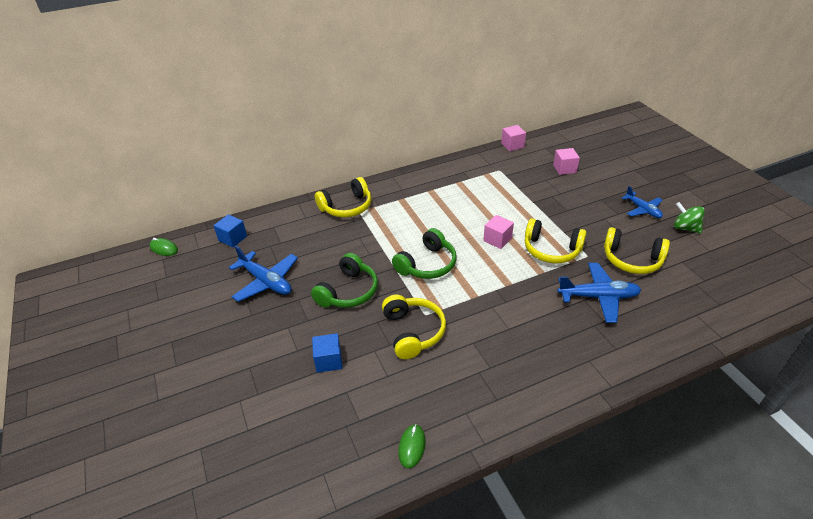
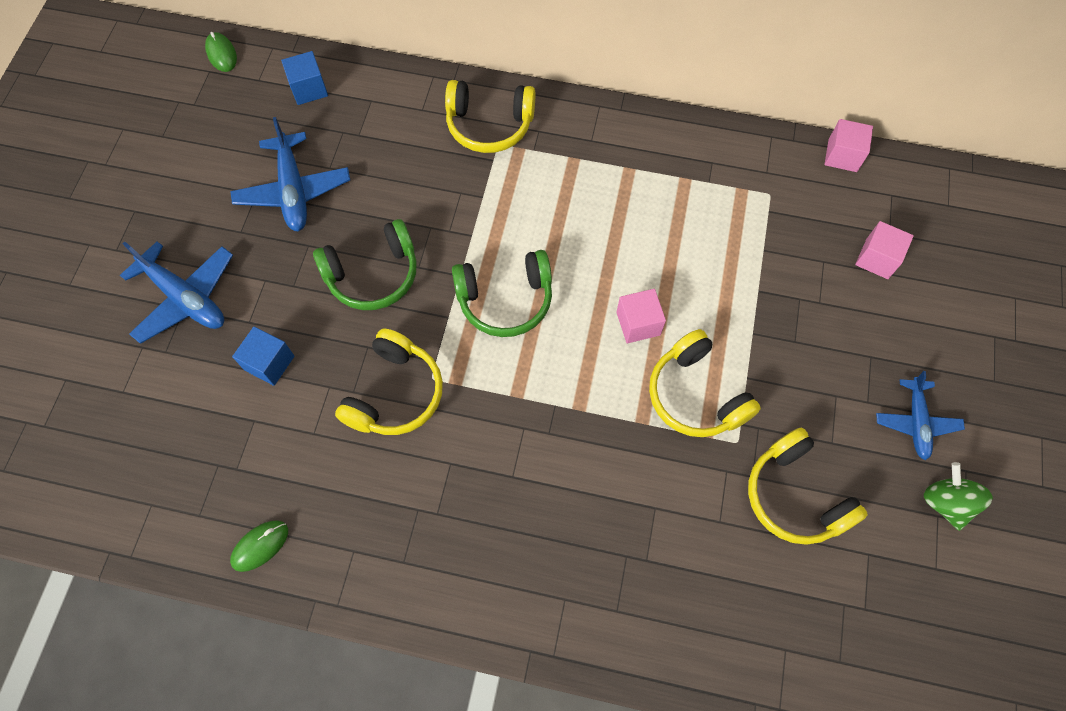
camera: 35 degrees right, 25 degrees up
(598, 297) = (678, 518): blue plane -> blue plane (185, 298)

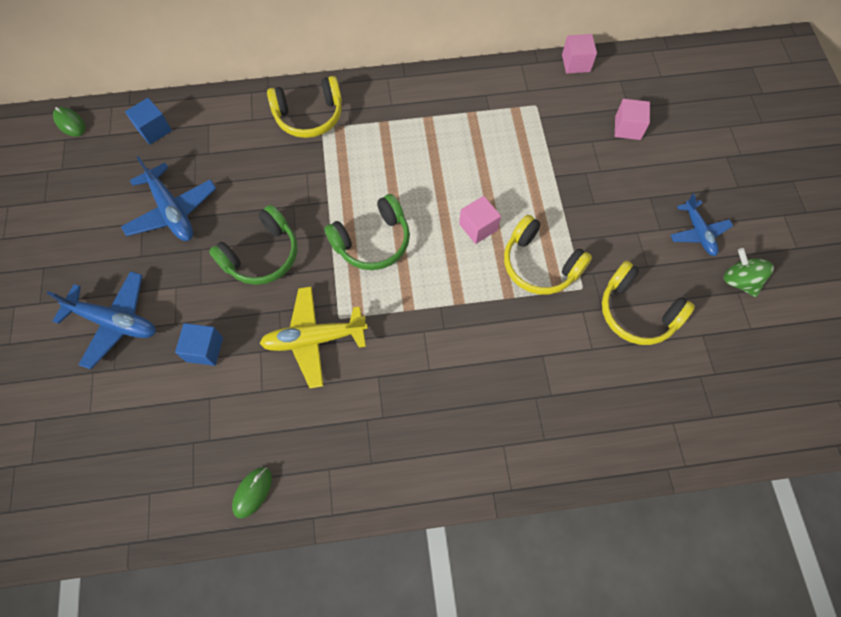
camera: 20 degrees left, 0 degrees up
(394, 393) = (314, 339): yellow headphones -> yellow plane

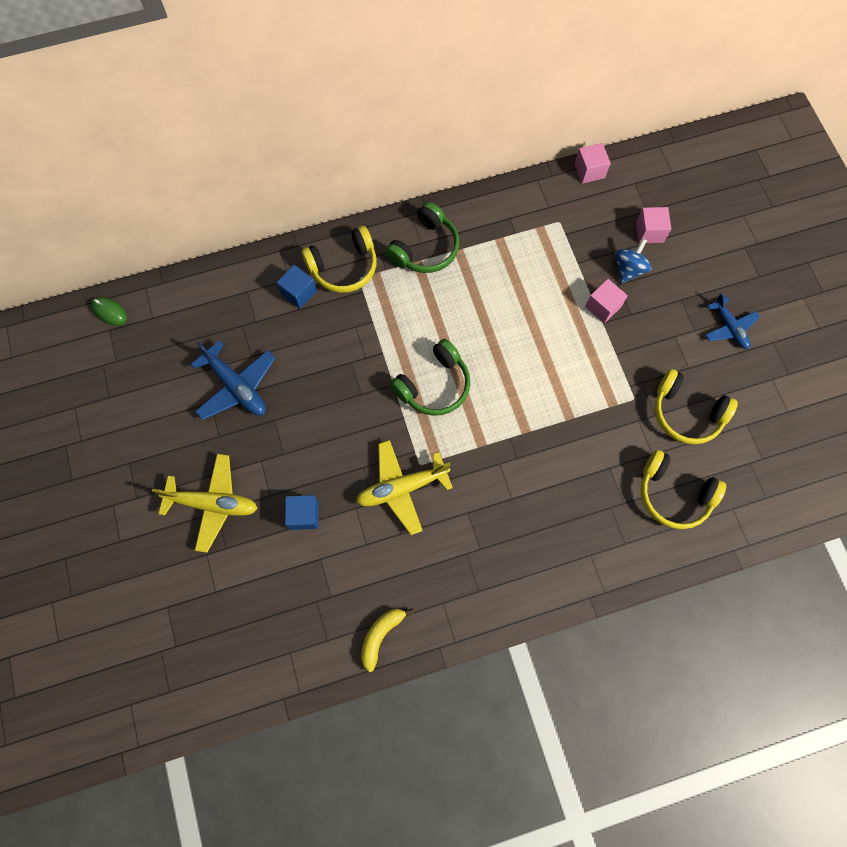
camera: 10 degrees left, 5 degrees up
(114, 322) = (213, 504): blue plane -> yellow plane
(154, 130) = (195, 305): blue cube -> blue cube (299, 293)
(252, 492) = (381, 635): green mouse -> yellow banana
(262, 255) = (333, 416): green headphones -> green headphones (425, 248)
(478, 227) = (528, 355): pink cube -> pink cube (603, 307)
(540, 264) = (592, 382): yellow headphones -> yellow headphones (673, 494)
(599, 160) = (628, 269): none -> blue spinning top
(739, 281) = (772, 368): green spinning top -> none

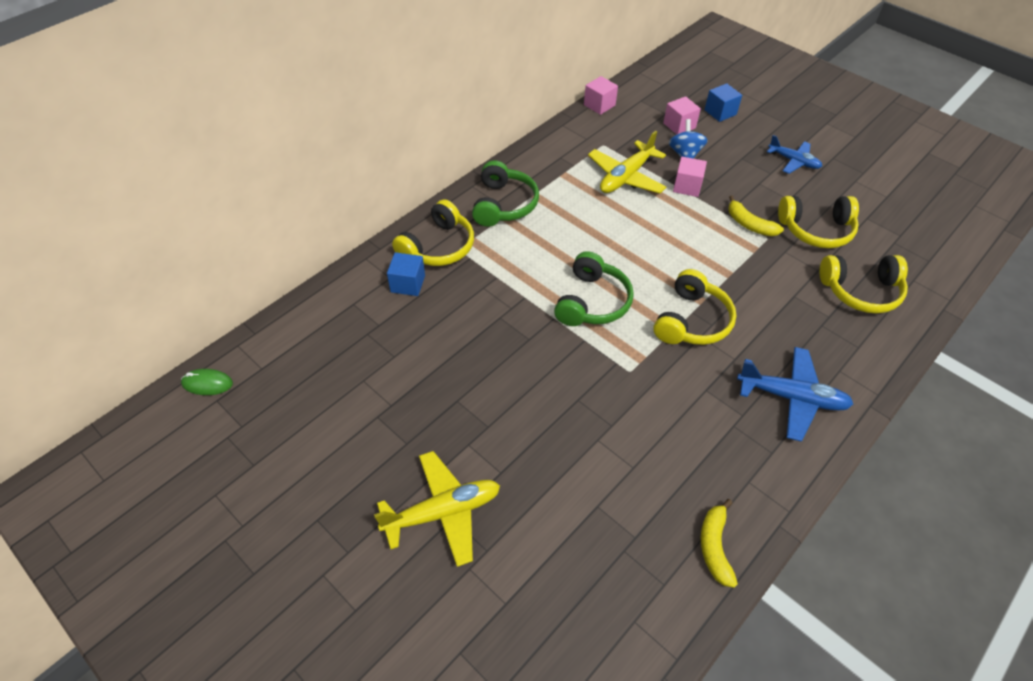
camera: 30 degrees left, 20 degrees down
(236, 386) = (396, 389): blue plane -> blue plane (791, 398)
(304, 515) = (550, 473): blue cube -> blue cube (720, 112)
(402, 488) = (629, 399): yellow plane -> yellow plane (626, 177)
(502, 445) = (691, 321): none -> yellow headphones
(628, 376) = (749, 224): none -> yellow banana

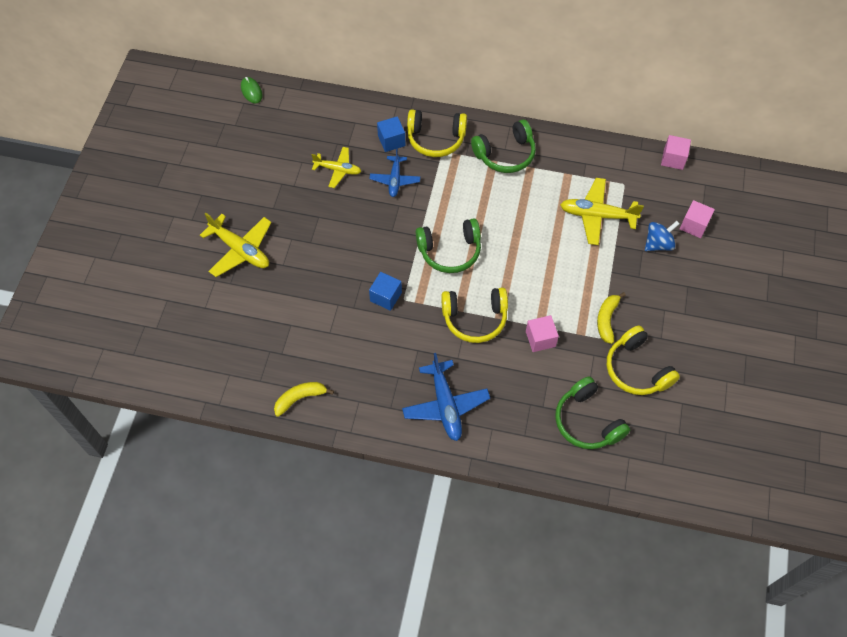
camera: 60 degrees right, 10 degrees up
(405, 350) = (338, 170): none -> yellow plane
(687, 186) = (619, 260): pink cube -> pink cube (540, 339)
(720, 112) = (739, 248): blue cube -> blue cube (386, 297)
(793, 161) = (715, 326): blue plane -> blue plane (395, 180)
(860, 291) = (587, 421): yellow headphones -> green headphones

